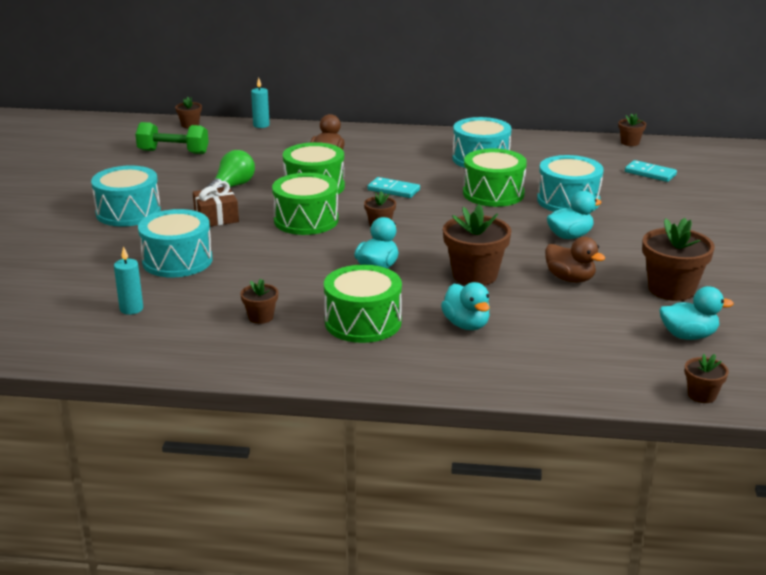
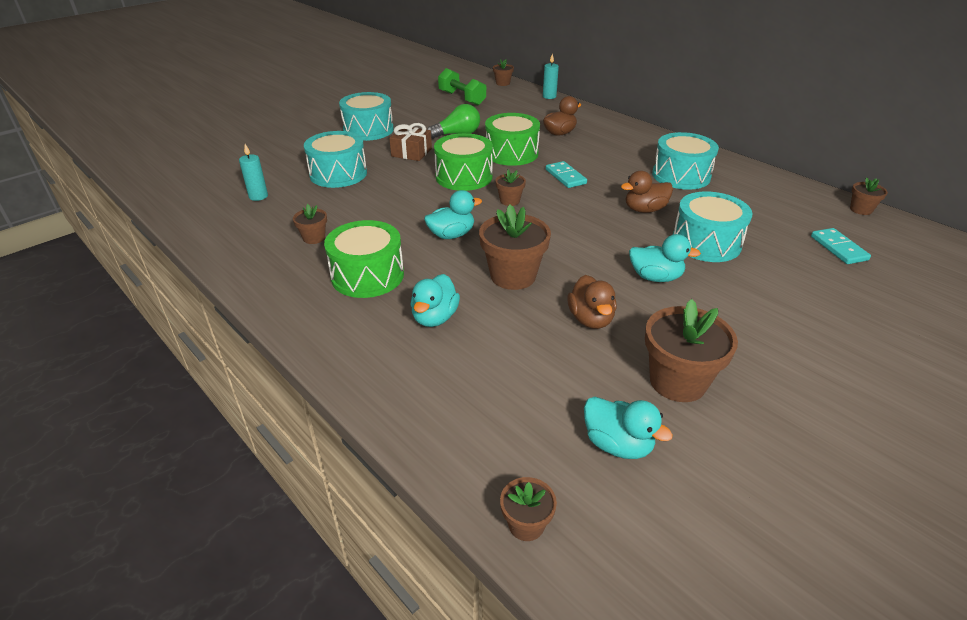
camera: 40 degrees right, 10 degrees up
(493, 193) = (644, 210): green drum -> brown duck

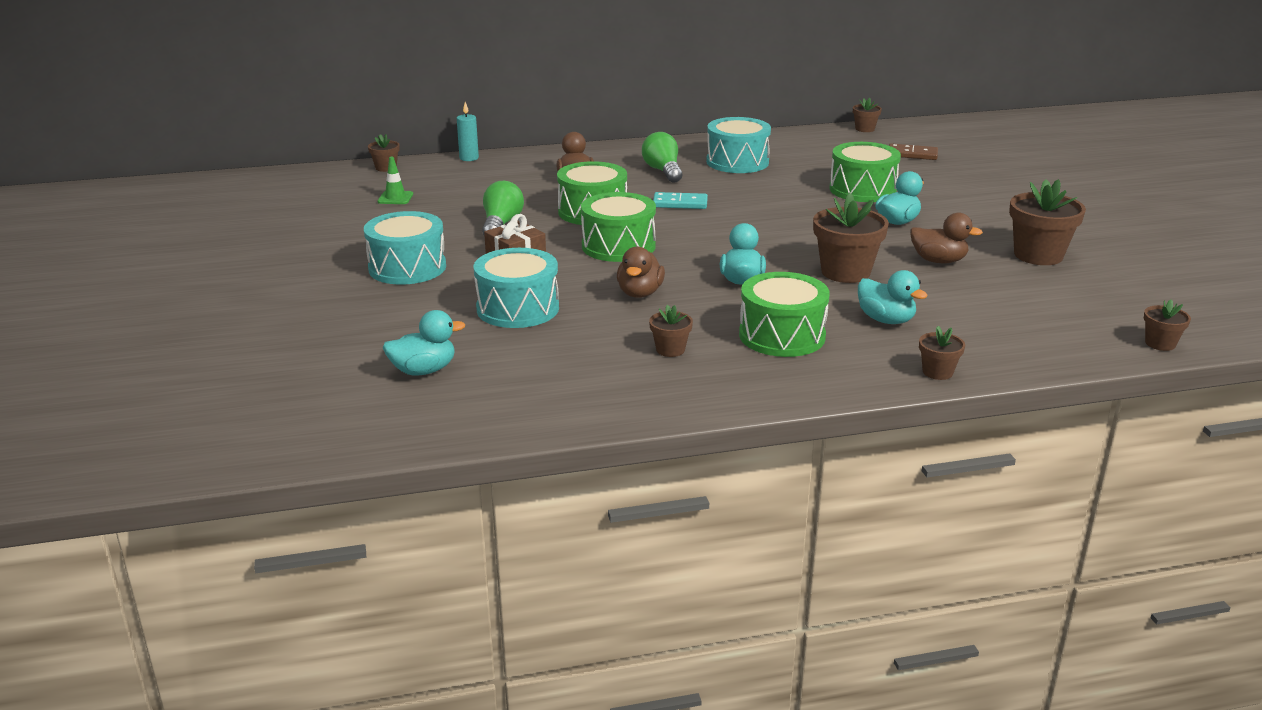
camera: 60 degrees left, 10 degrees down
(258, 196) = (517, 367): turquoise candle -> none
(462, 98) = (395, 198): green dumbbell -> green traffic cone
(509, 201) = (701, 239): brown flower pot -> brown flower pot (937, 372)
(617, 444) = (1095, 294): turquoise duck -> turquoise duck (423, 370)
(618, 155) = (663, 171): none -> green light bulb
(644, 210) = (784, 193): brown duck -> brown duck (640, 293)
(706, 243) = (862, 190): turquoise drum -> green drum
(838, 248) = (912, 154): turquoise domino -> brown domino

